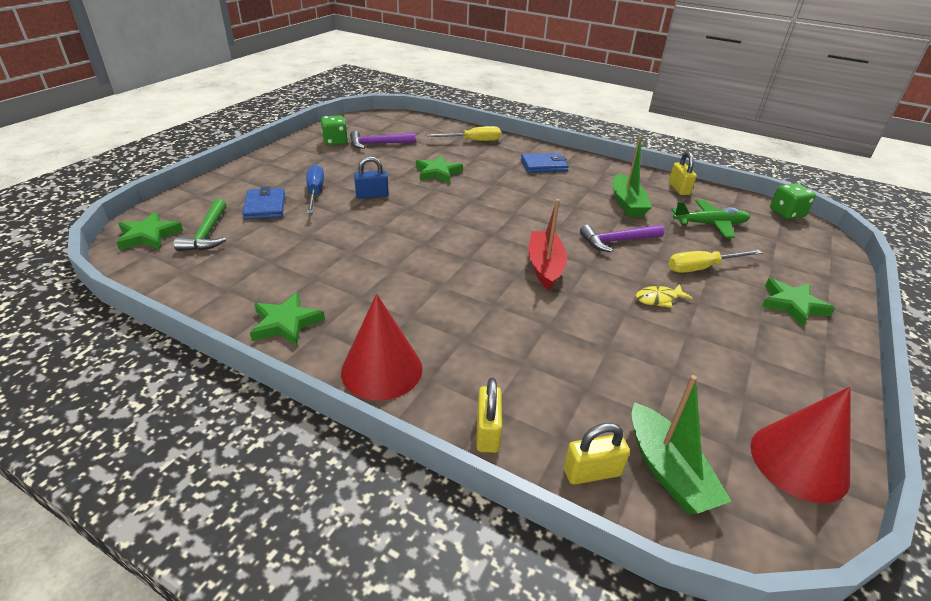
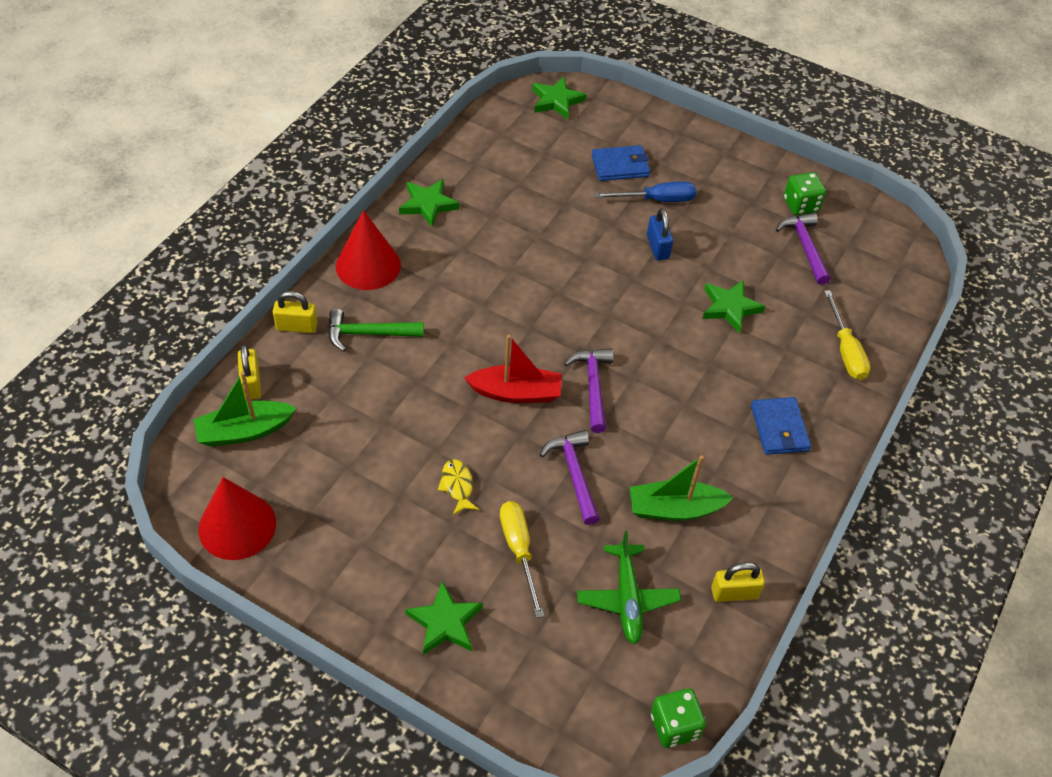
camera: 90 degrees right, 15 degrees up
(207, 233) = (563, 136): green hammer -> green hammer (368, 334)
(527, 230) = (593, 387): none -> purple hammer

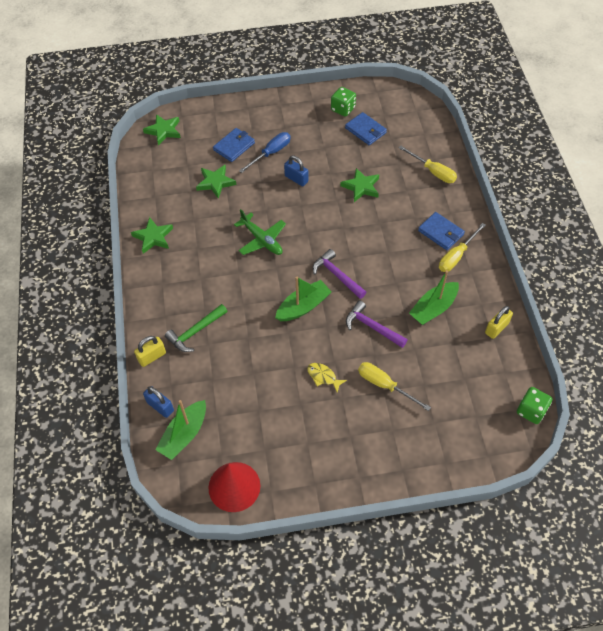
camera: 35 degrees left, 5 degrees up
(251, 383) = (160, 406): yellow padlock -> blue padlock
(368, 265) = (155, 294): red cone -> none
(445, 622) = (386, 448): green star -> green star (215, 182)
(516, 393) = (303, 306): red boat -> green boat
(627, 599) = (455, 368): green plane -> green plane (262, 240)
(771, 470) = (456, 256): none -> yellow screwdriver
(805, 247) = (365, 130): purple hammer -> blue wallet

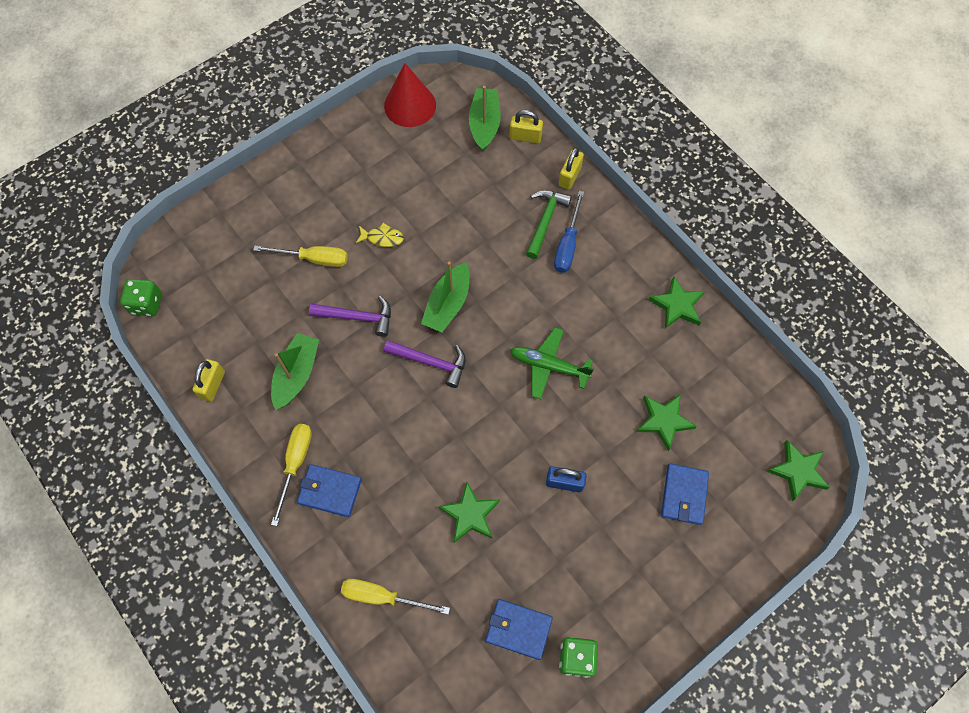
camera: 150 degrees right, 10 degrees up
(160, 406) = (525, 137): blue padlock -> yellow padlock
(271, 153) = (626, 510): blue screwdriver -> blue screwdriver (567, 245)

